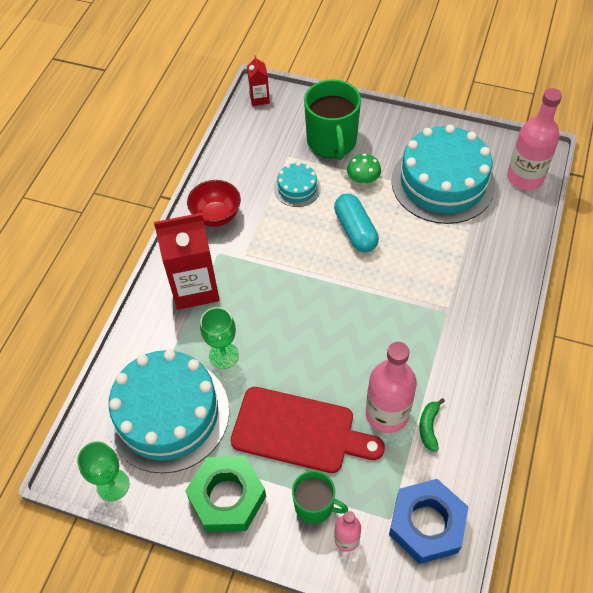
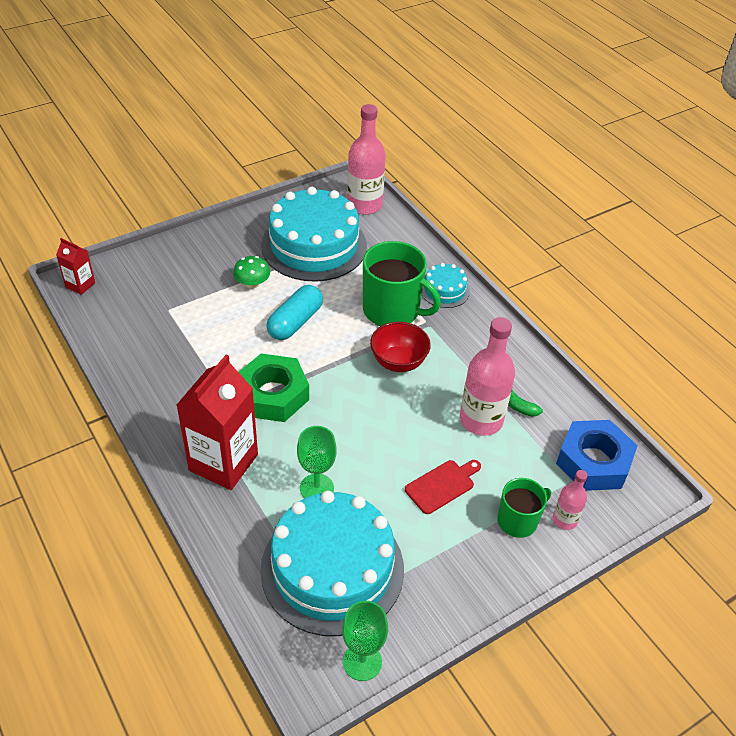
camera: 55 degrees left, 10 degrees down
(216, 216) = (166, 397): red bowl -> red bowl (398, 362)
(227, 497) = (456, 577): green nut -> green nut (273, 394)
(297, 188) = (208, 327): turquoise cake -> turquoise cake (444, 290)
(299, 431) = (442, 485): red cutting board -> red cutting board, size x0.52
(332, 142) = (190, 275): green mug -> green mug (392, 310)
(355, 230) = (295, 322): turquoise capsule -> turquoise capsule turned 75 degrees counterclockwise

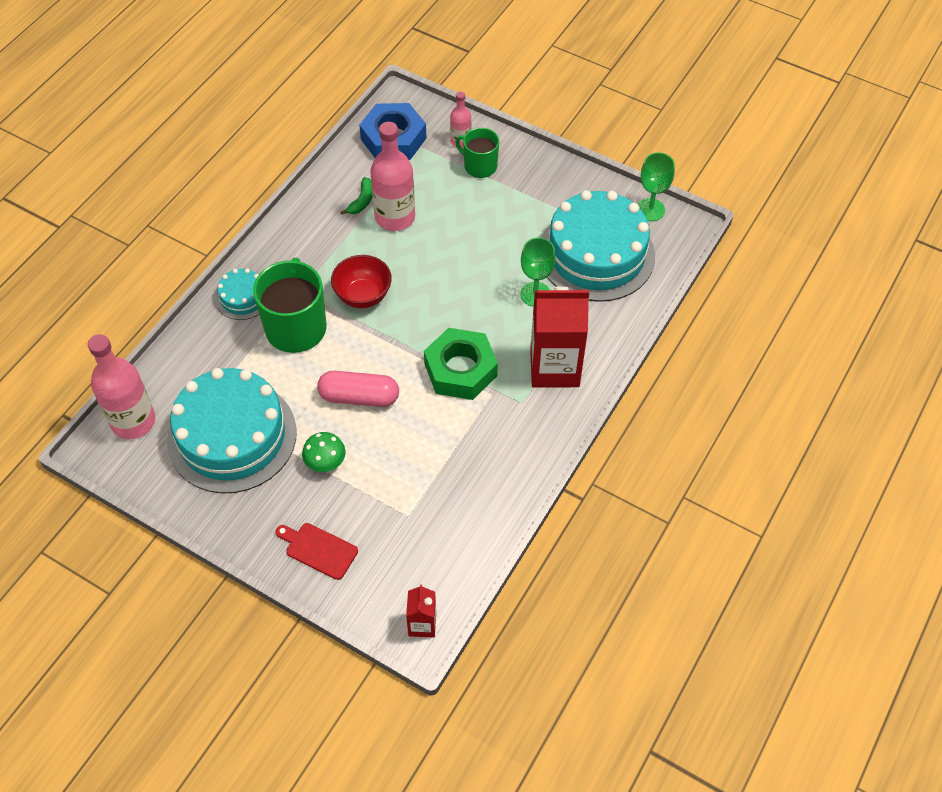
camera: 115 degrees left, 10 degrees up
(295, 322) = (359, 397): turquoise capsule -> pink capsule
(442, 485) = (478, 219): red cutting board -> red cutting board (318, 550)

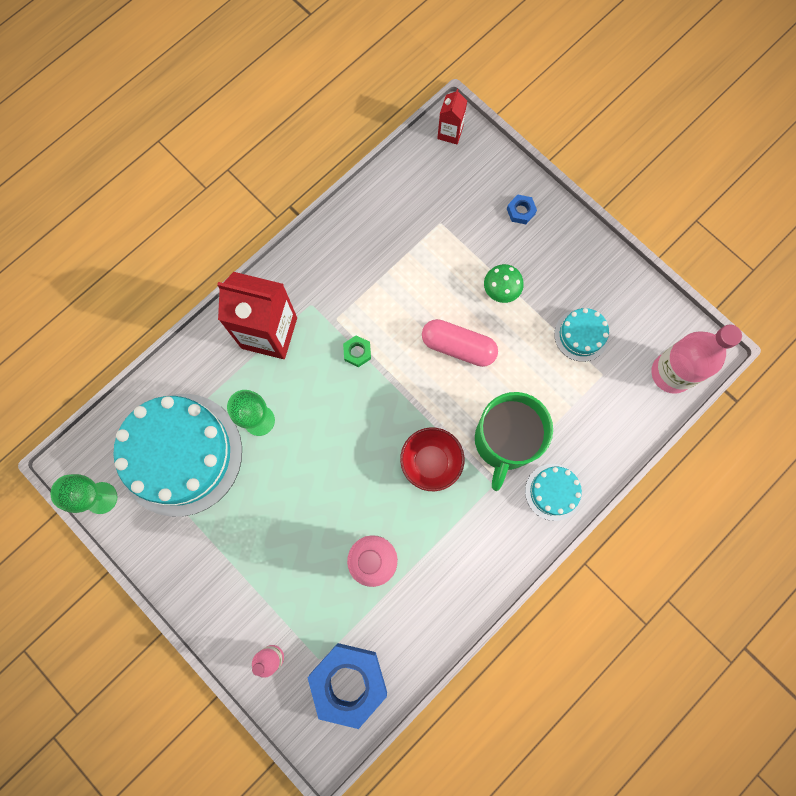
camera: 165 degrees left, 20 degrees up
(232, 436) = (581, 335): turquoise cake -> turquoise cake, size x0.46
(318, 550) = (521, 211): red cutting board -> blue nut
(362, 201) = (405, 593): green banana -> none
(460, 370) = (357, 352): green nut -> green nut, size x0.42
(479, 166) = (262, 611): green mug -> none

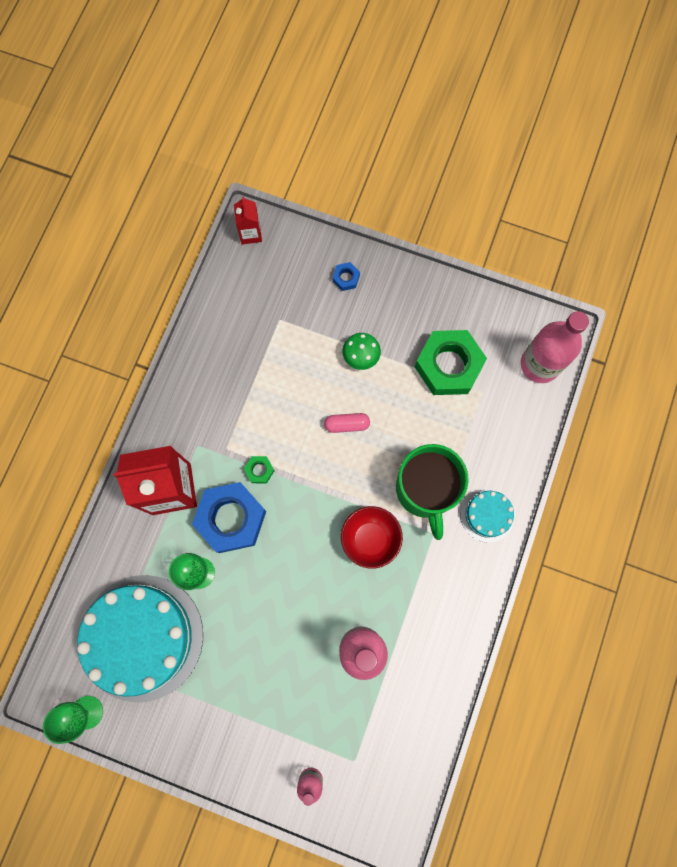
camera: 25 degrees left, 0 degrees up
(348, 682) = (388, 768): blue nut -> blue nut (231, 518)
(458, 347) = (347, 424): pink capsule -> pink capsule, size x0.61
(581, 335) = (448, 365): turquoise cake -> green nut

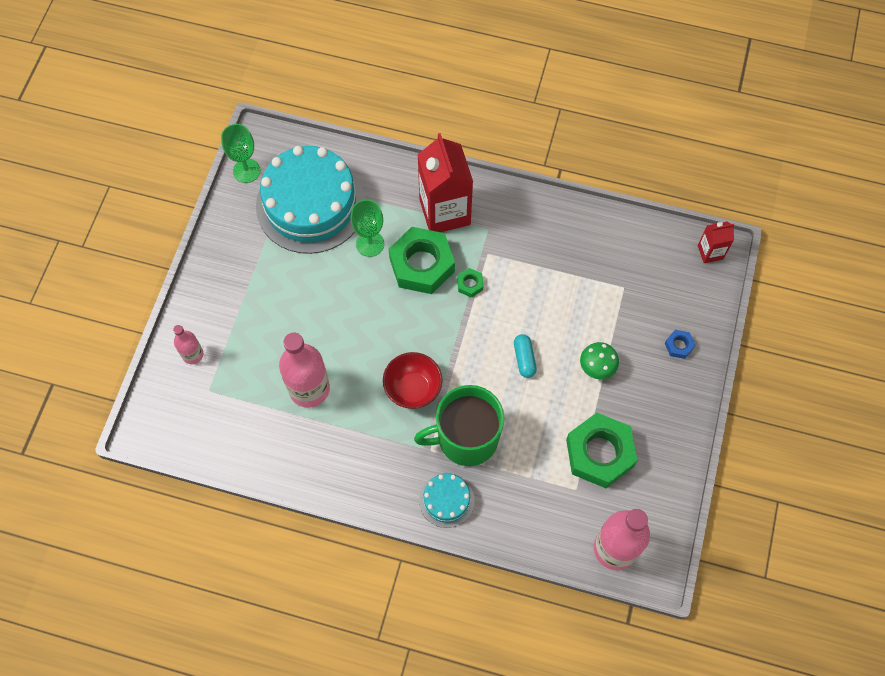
camera: 85 degrees right, 10 degrees down
(231, 518) = (422, 265): blue nut -> green nut
(347, 424) = (524, 359): pink capsule -> turquoise capsule

